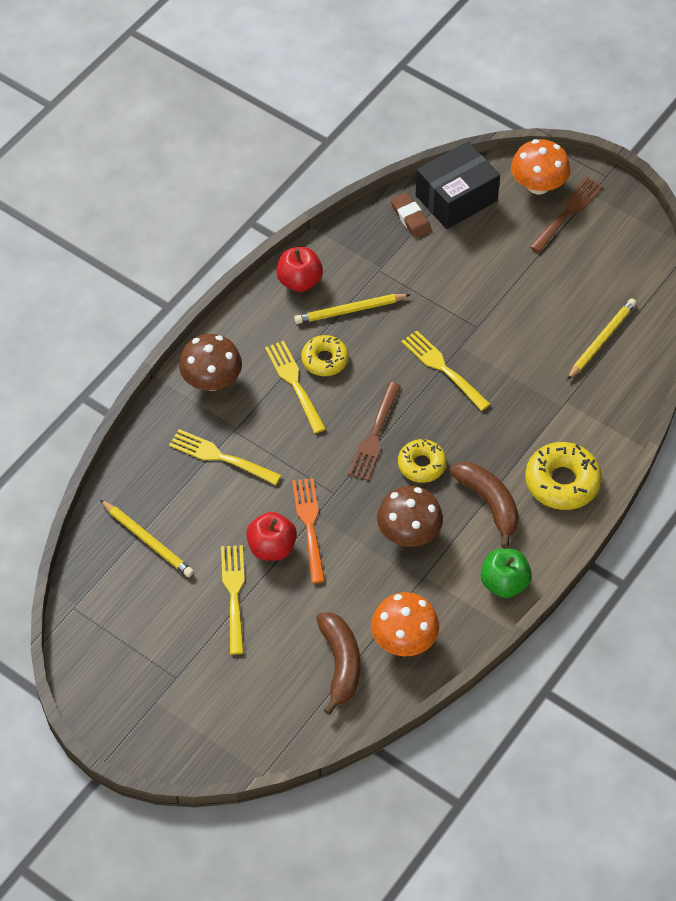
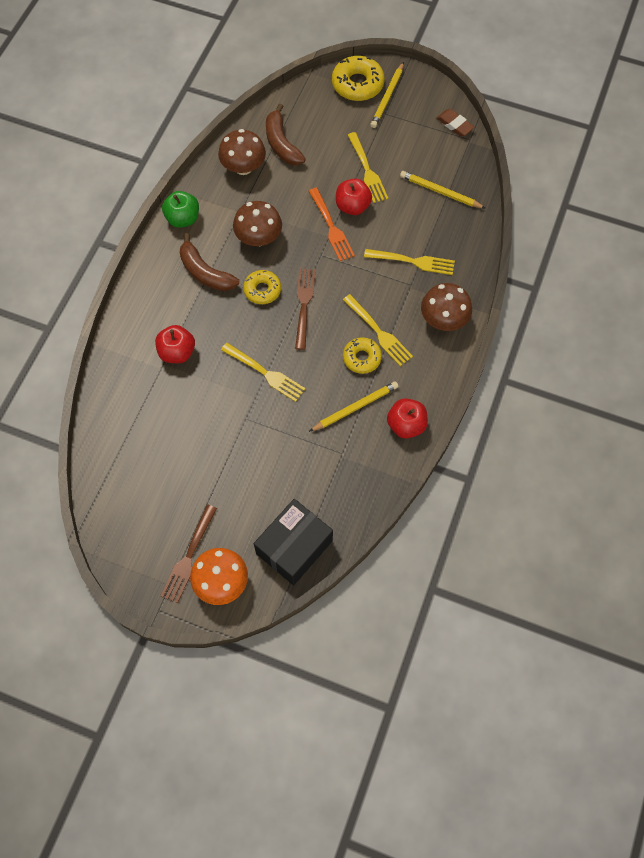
camera: 165 degrees right, 10 degrees up
(404, 640) = (243, 167): orange mushroom -> brown mushroom
(410, 218) = (330, 514): brown eraser -> brown eraser (454, 125)
(543, 414) = (177, 352): none -> red apple
(562, 482) = (153, 301): yellow donut -> yellow donut (357, 84)
(601, 340) = (139, 430): yellow pencil -> yellow pencil (387, 97)

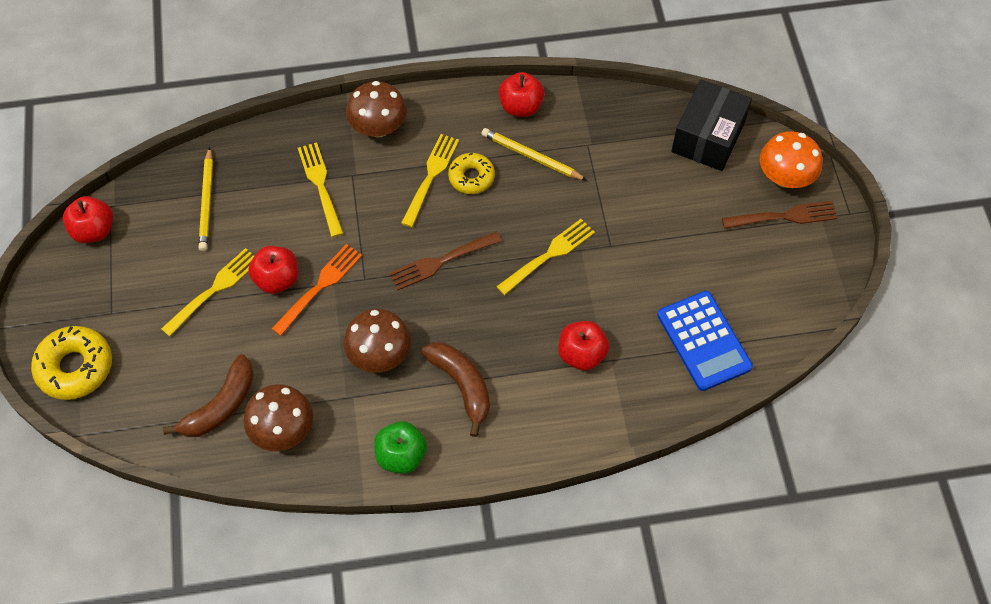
camera: 120 degrees left, 5 degrees down
(132, 434) = (704, 341): none -> blue calculator
(205, 272) = (462, 385): brown banana -> brown banana turned 45 degrees counterclockwise
(262, 290) = (448, 313): yellow donut -> none
(264, 373) = (548, 256): yellow fork -> yellow fork turned 45 degrees clockwise
(294, 547) = (708, 137): black box -> black box turned 75 degrees counterclockwise
(387, 97) = (82, 323): yellow pencil -> none
(454, 125) = (94, 230): brown eraser -> red apple

